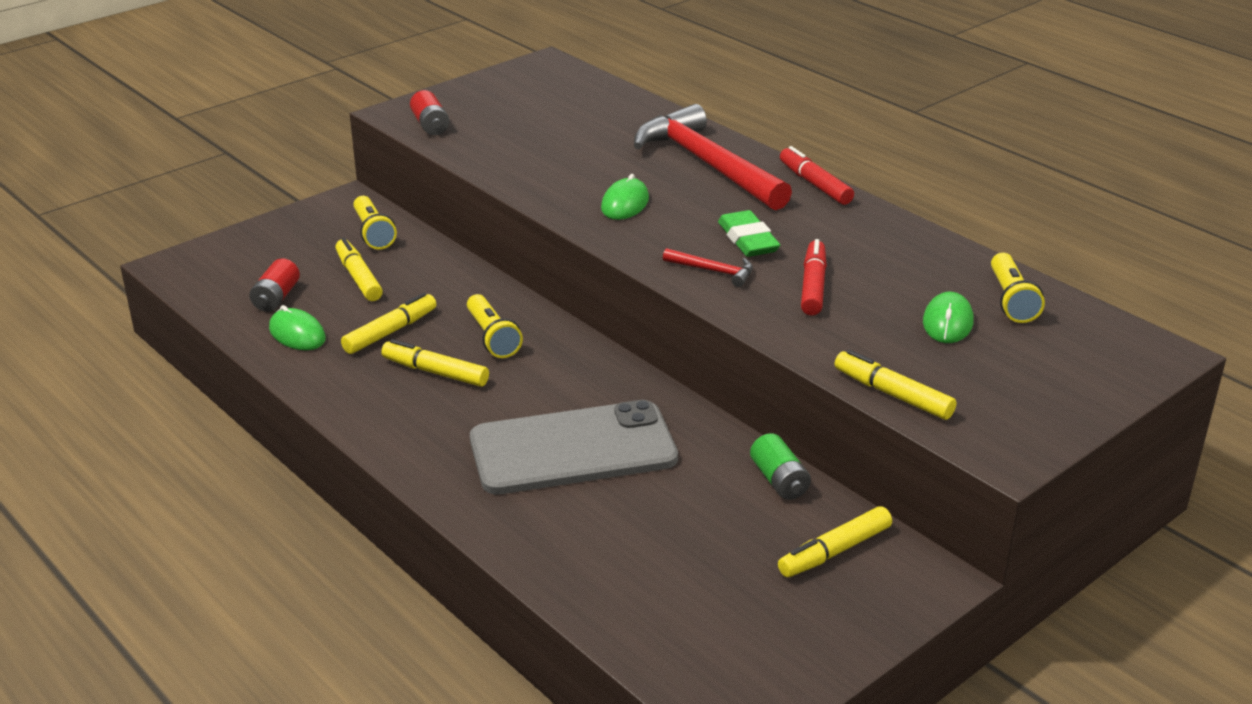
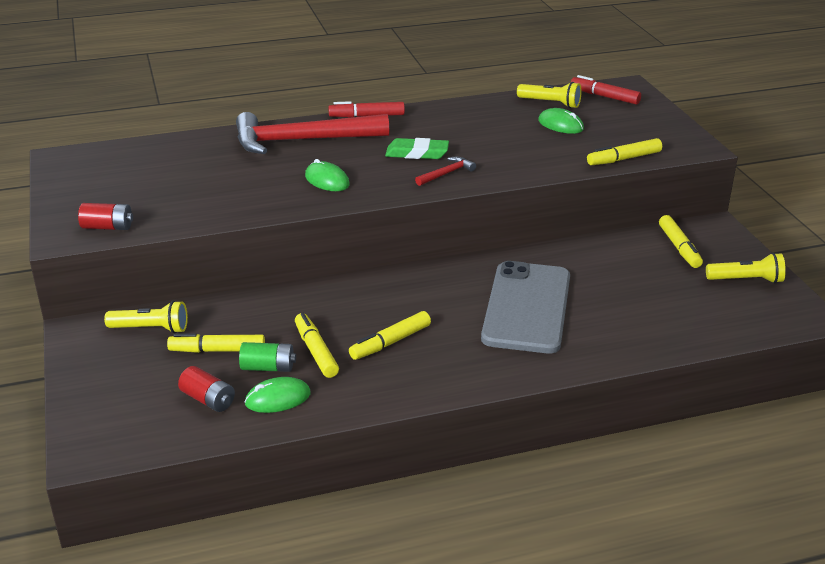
camera: 65 degrees left, 0 degrees up
(492, 337) = (364, 307): yellow flashlight -> yellow flashlight (746, 280)
(779, 481) = (604, 245): green battery -> green battery (268, 367)
(813, 286) = (491, 149): red marker -> red marker (604, 96)

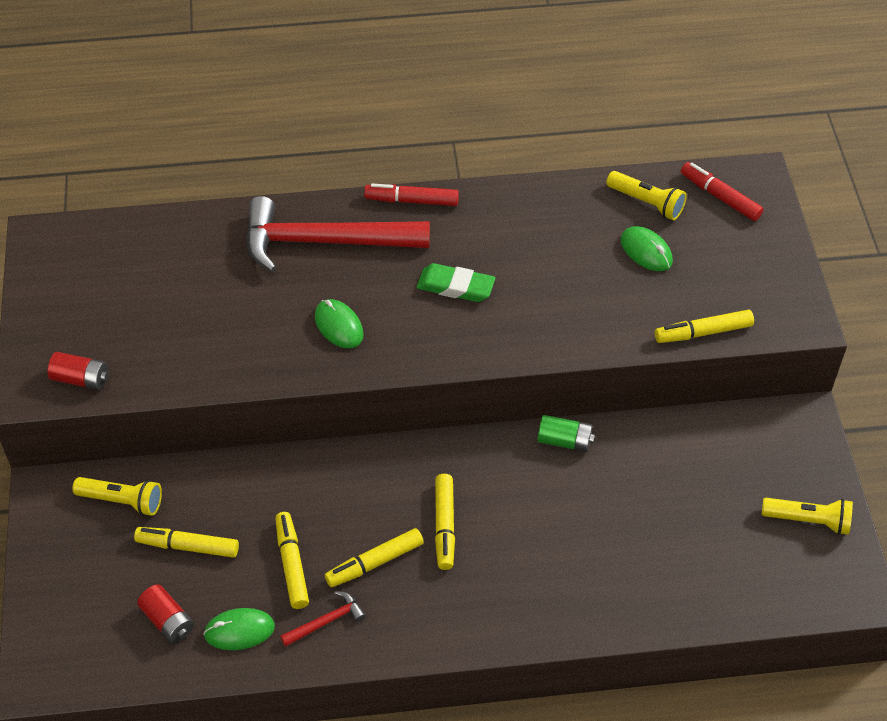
camera: 10 degrees right, 20 degrees up
(268, 367) = (237, 582): green battery -> green battery (564, 441)
(447, 173) = (481, 332): red hammer -> red hammer (326, 621)
(527, 307) = (539, 529): grey phone -> none
(679, 247) = (748, 451): yellow marker -> yellow marker (444, 525)

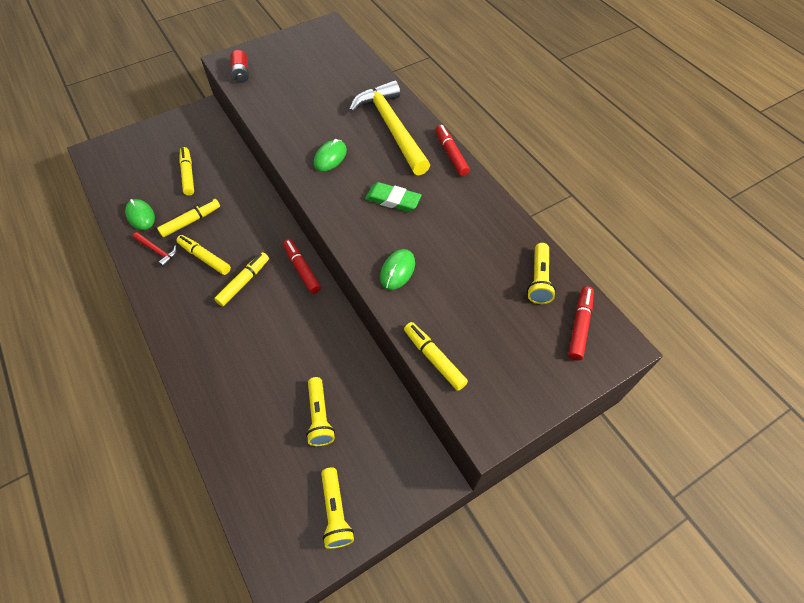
camera: 65 degrees right, 5 degrees up
(122, 501) = (207, 139): yellow flashlight -> yellow flashlight (319, 416)
(168, 621) = (139, 185): red battery -> none
(324, 241) = (392, 128): red hammer -> yellow hammer
(444, 525) = (244, 282): yellow marker -> yellow marker turned 150 degrees clockwise
(455, 286) = (393, 200): green eraser -> green eraser turned 60 degrees counterclockwise
(459, 452) = (302, 269): none -> red marker
(564, 441) = (336, 323): green battery -> none
(646, 251) = (491, 295): green mouse -> green mouse (397, 270)

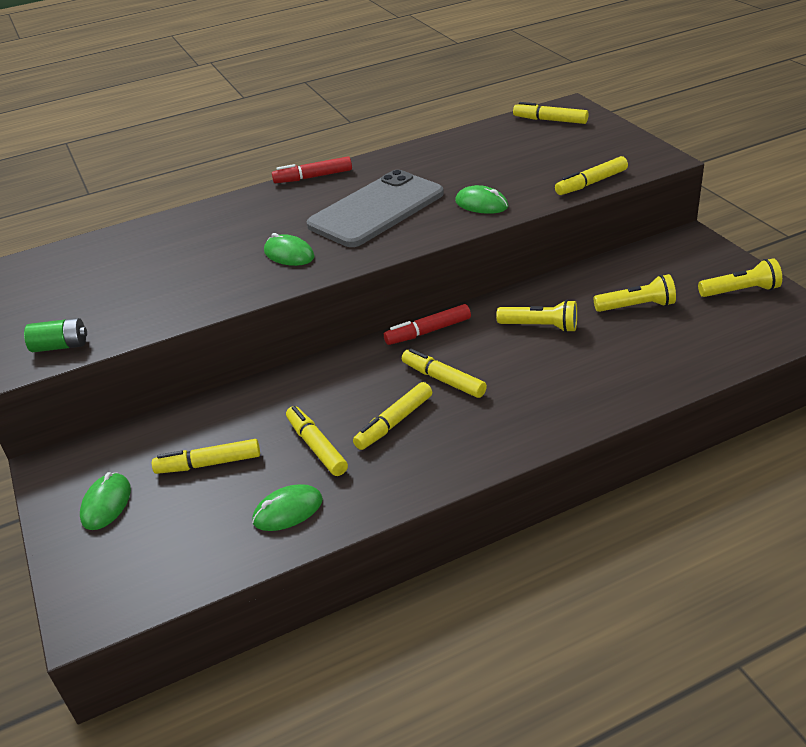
camera: 80 degrees left, 20 degrees down
(157, 251) = (371, 477): red hammer -> none
(167, 140) = (106, 504): none -> green mouse
(241, 74) = (60, 346): red battery -> green battery
(392, 128) = (251, 214): yellow hammer -> none
(393, 200) = (376, 209): green eraser -> grey phone
(539, 279) = (498, 135): yellow flashlight -> yellow flashlight (540, 326)
(579, 326) = (550, 120): red marker -> yellow marker

